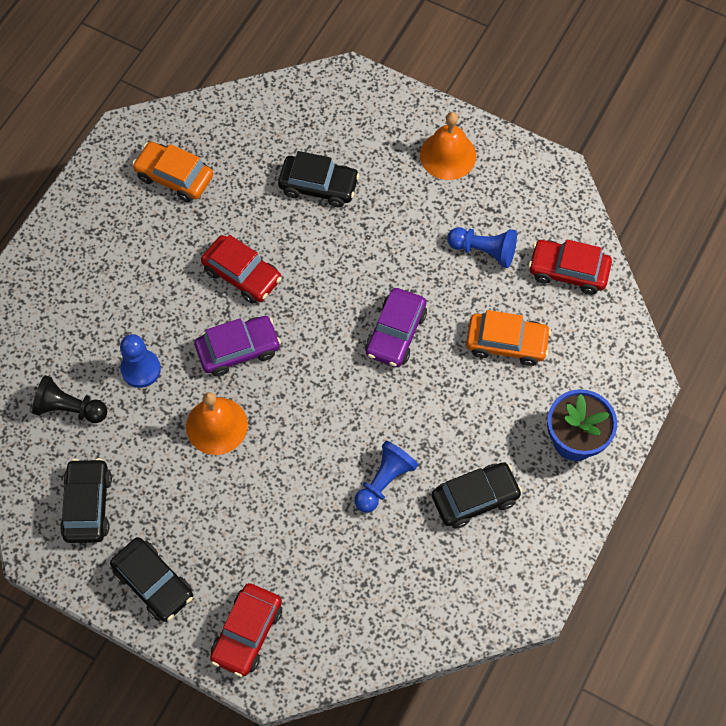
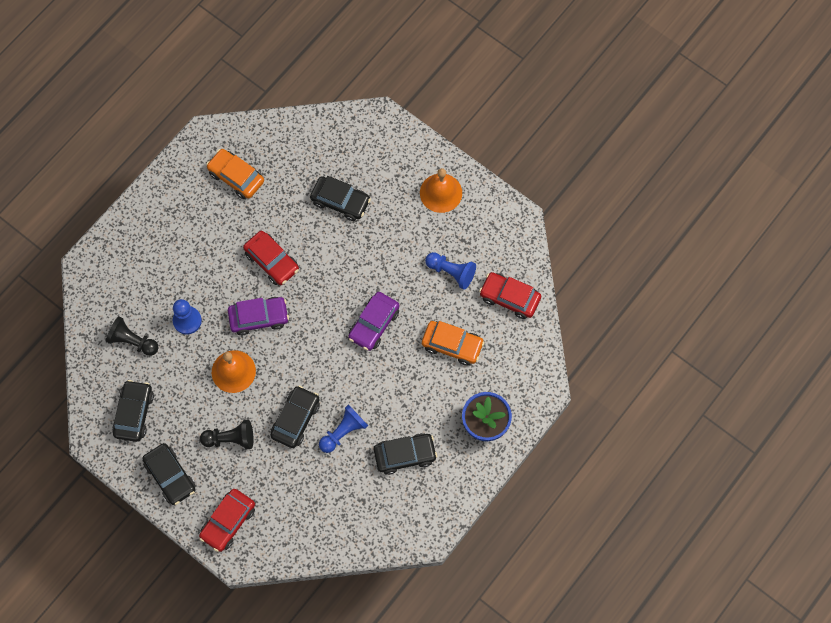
camera: 10 degrees right, 5 degrees up
(229, 517) = (230, 439): none -> black pawn
(315, 475) = (296, 419): none -> black car

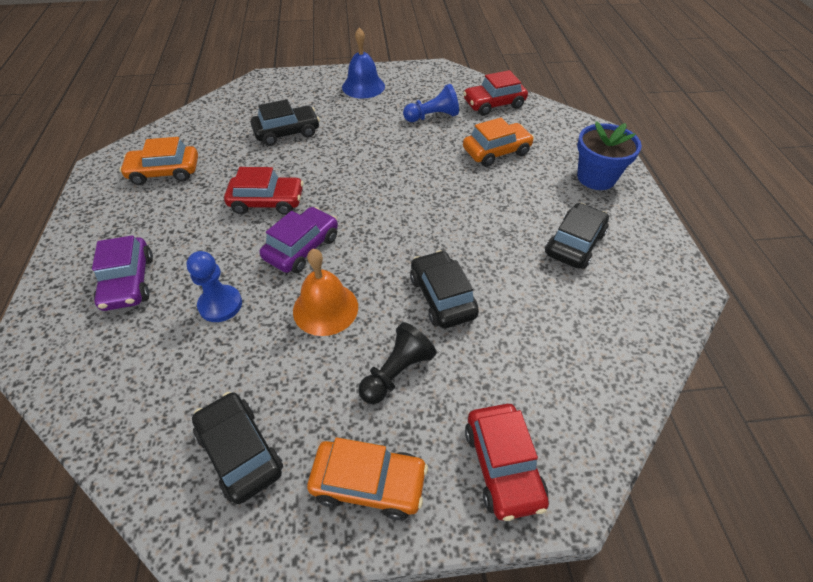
camera: 45 degrees left, 20 degrees down
(132, 341) = (164, 374): black pawn -> none
(170, 476) = (368, 483): black car -> orange car
(343, 432) = (500, 270): blue pawn -> none
(374, 324) = (417, 181): purple car -> purple car (128, 282)
(441, 193) = (363, 86): orange bell -> blue bell

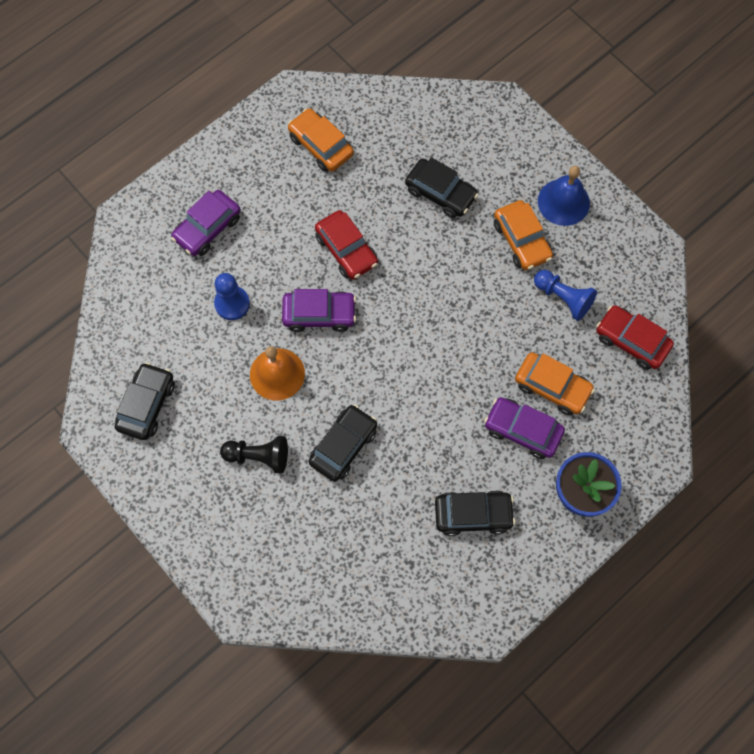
camera: 55 degrees right, 20 degrees up
(368, 483) = (176, 490): orange car -> orange car (521, 240)
(502, 465) = (237, 561): red car -> none
(519, 181) = (522, 430): none -> purple car

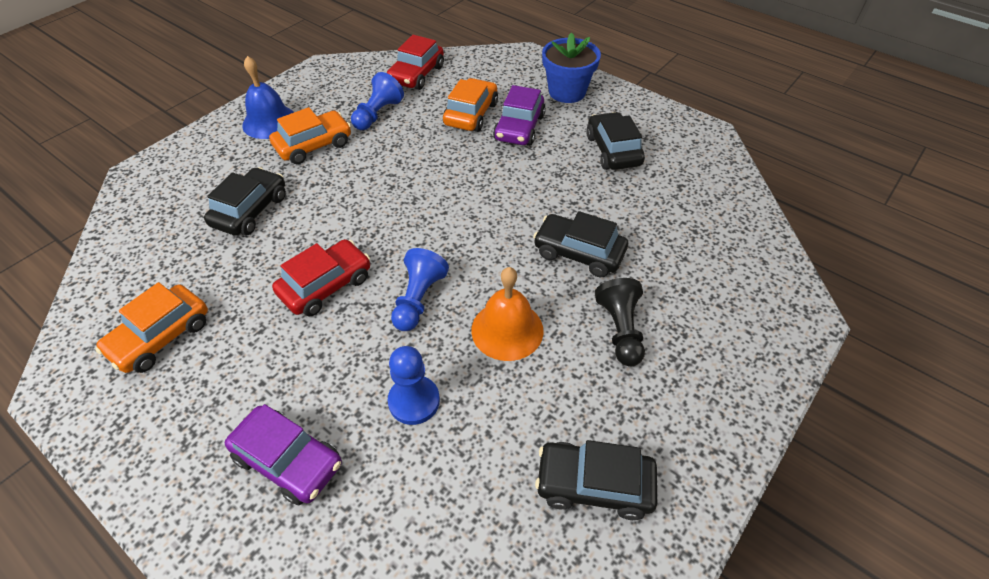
camera: 100 degrees left, 20 degrees down
(319, 314) = (418, 299): purple car -> blue pawn

